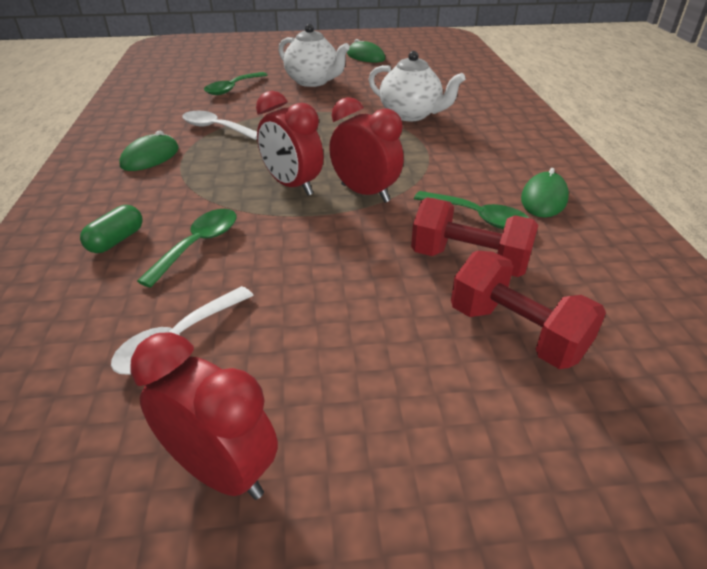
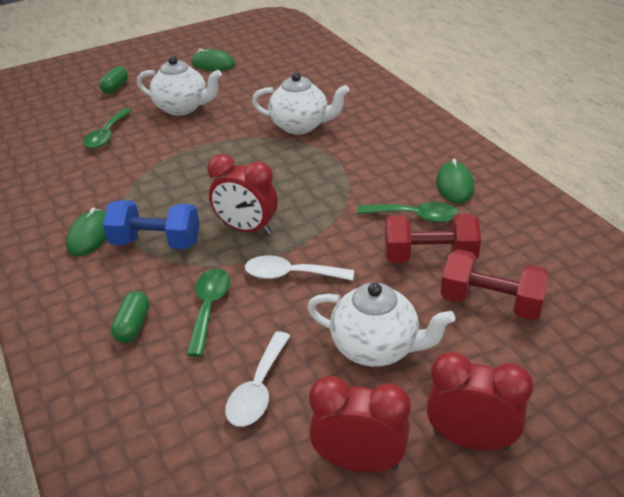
camera: 20 degrees left, 0 degrees up
(200, 176) = (156, 242): none -> blue dumbbell
(215, 128) = (128, 186): white spoon -> white spoon (290, 274)
(269, 58) = (115, 87): none -> green capsule
(341, 339) = (376, 348): none -> white teapot
(365, 193) = (313, 219): red clock -> red clock (470, 440)

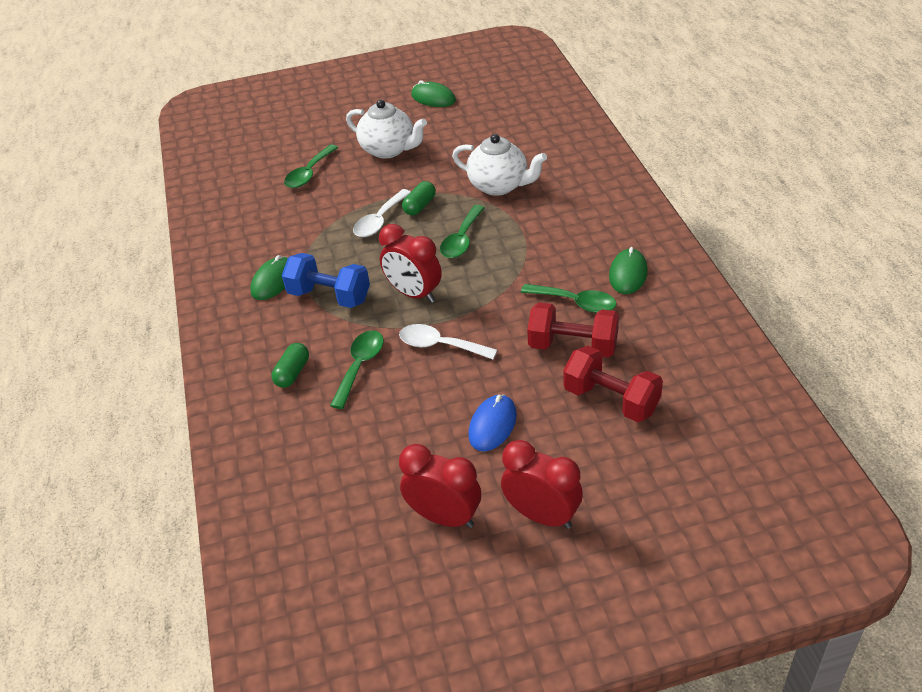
camera: 15 degrees right, 5 degrees up
(115, 87) = (329, 117): green capsule -> green capsule (420, 206)
(258, 389) = (381, 445): white spoon -> white spoon (379, 221)
(280, 175) = (461, 239): none -> green spoon
(376, 348) = (492, 425): white teapot -> blue mouse

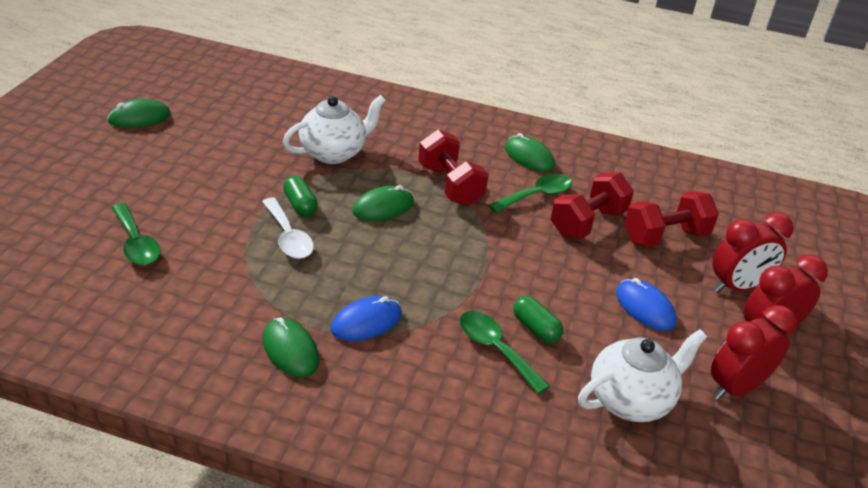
camera: 65 degrees left, 5 degrees down
(292, 373) = (459, 401): green capsule -> green capsule (535, 328)
(329, 296) = (366, 322): blue dumbbell -> blue mouse
(389, 150) = (181, 179): white teapot -> white teapot (631, 400)
(414, 294) = (427, 269): red clock -> red clock (737, 286)
(440, 345) = (516, 288): white spoon -> none
(461, 239) = (383, 207): green spoon -> green mouse
(530, 255) = (450, 185): none -> red dumbbell

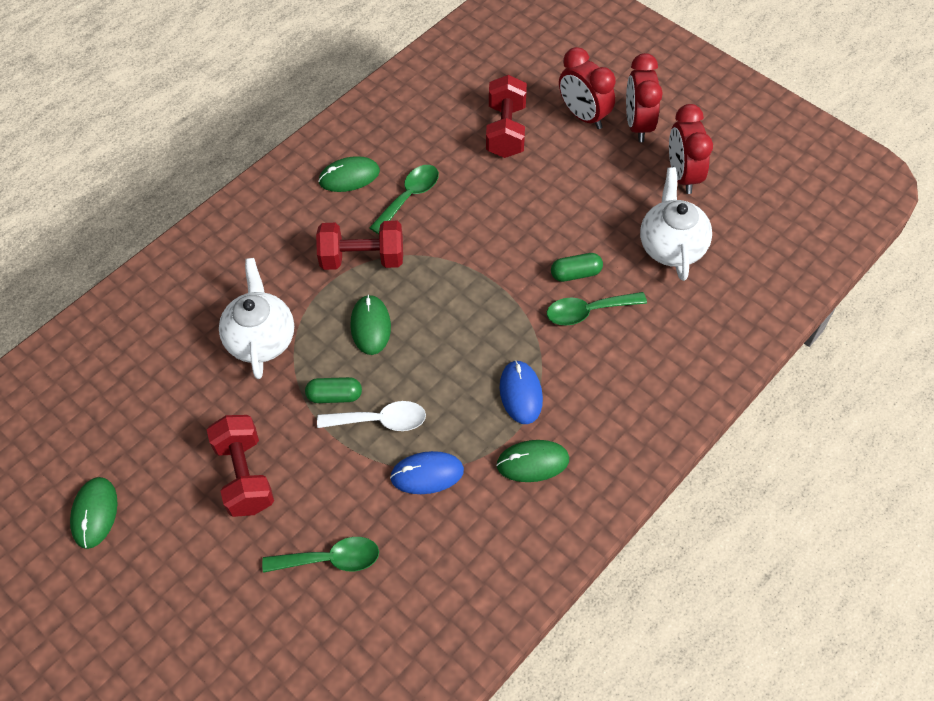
camera: 60 degrees left, 20 degrees up
(536, 195) = (409, 197): green spoon -> green spoon turned 45 degrees clockwise
(587, 223) = (464, 176): red dumbbell -> red dumbbell (245, 475)
(645, 307) = (582, 188): blue mouse -> blue mouse (427, 474)
(737, 286) = (583, 116): red clock -> red clock turned 135 degrees clockwise

